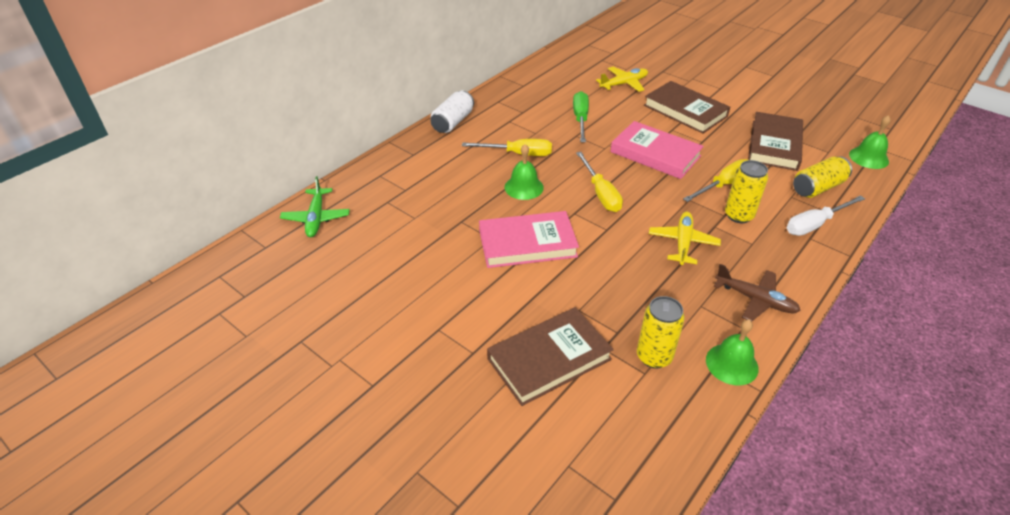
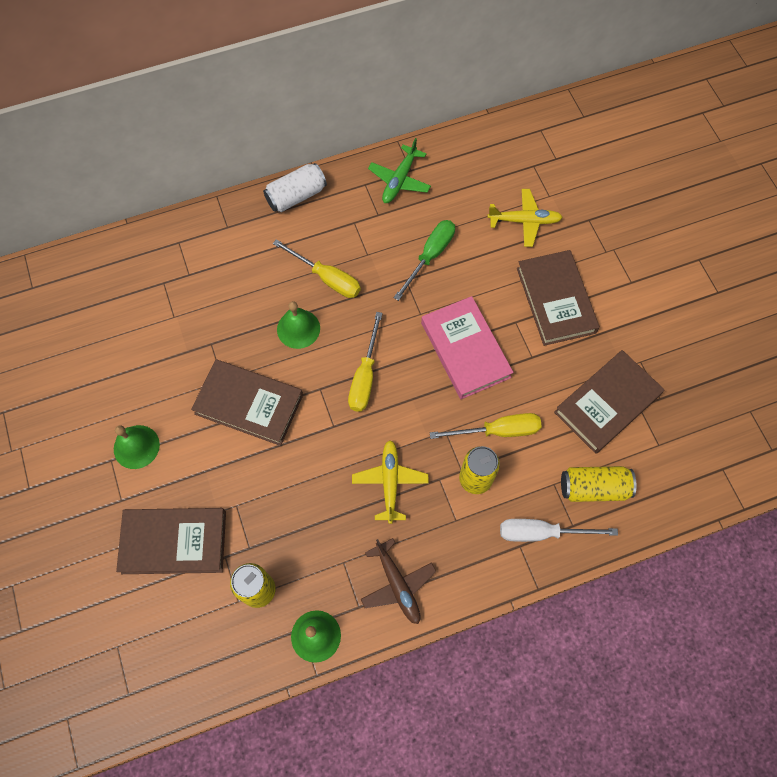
camera: 30 degrees right, 25 degrees up
(316, 218) = (91, 272): green plane -> green plane (399, 180)
(527, 244) = (249, 404): pink book -> brown book
(683, 243) = (390, 482): yellow plane -> yellow plane turned 45 degrees counterclockwise
(868, 157) = (696, 477): green bell -> green bell (136, 446)

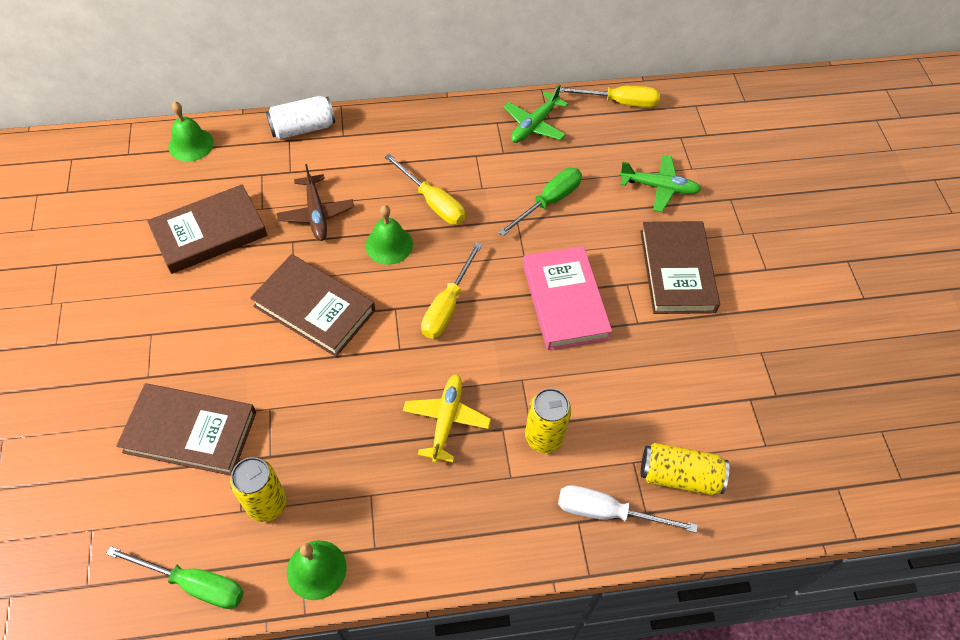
camera: 10 degrees right, 10 degrees down
(136, 446) = (182, 326): green bell -> green bell (191, 144)
(218, 672) = (194, 584): none -> green screwdriver
(296, 196) = (422, 120): white can -> white can (303, 128)
(397, 584) = (425, 533): brown plane -> brown plane (316, 213)
(498, 431) = (581, 391): yellow screwdriver -> yellow screwdriver (619, 102)
(524, 221) = (659, 187): yellow plane -> green plane
(607, 403) = (713, 388): brown book -> brown book (209, 233)

